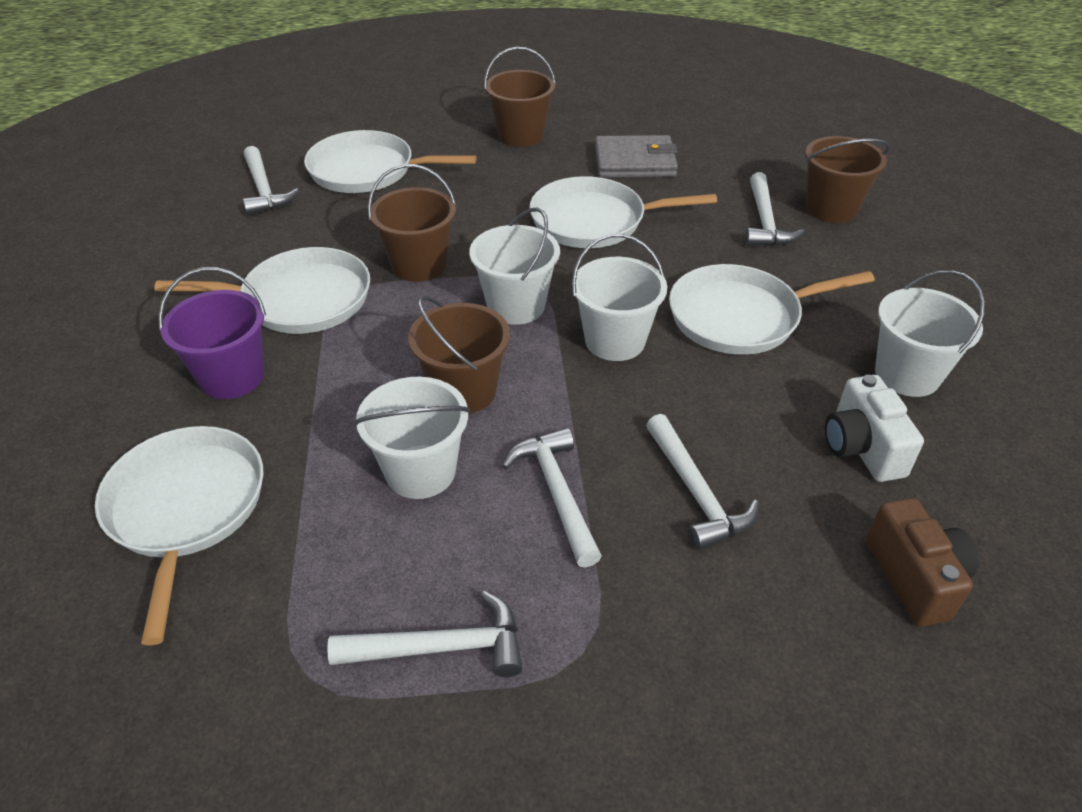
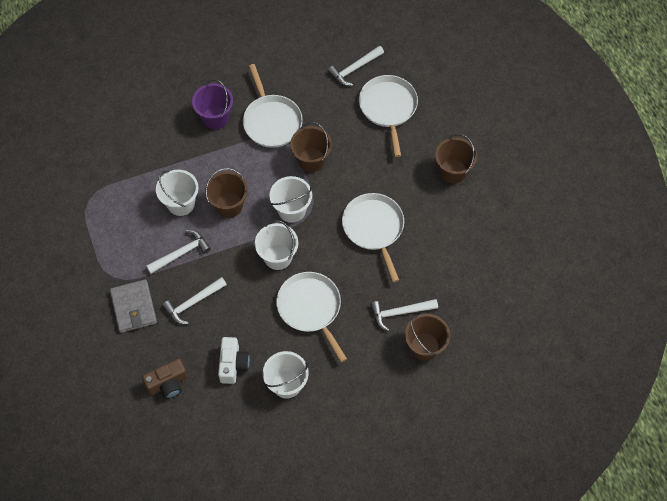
camera: 75 degrees right, 20 degrees up
(186, 508) = (145, 134): white pan -> none
(440, 647) = (106, 233): white hammer -> none
(635, 162) = (442, 237): grey wallet -> grey wallet (133, 307)
(862, 448) = (233, 364): white camera -> white camera turned 120 degrees clockwise

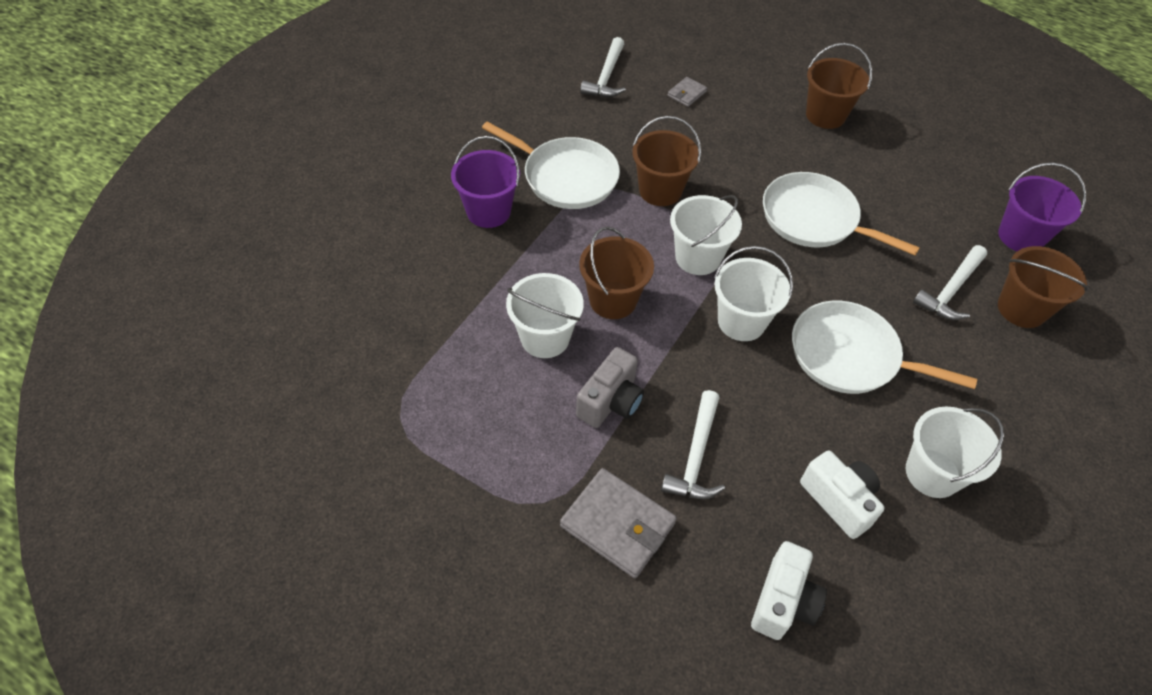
camera: 40 degrees left, 10 degrees down
(168, 384) = (783, 601): brown camera -> white camera
(181, 253) = (610, 401): white hammer -> grey camera
(388, 108) = (686, 94): white pan -> grey wallet
(475, 312) = (1020, 236): none -> purple bucket

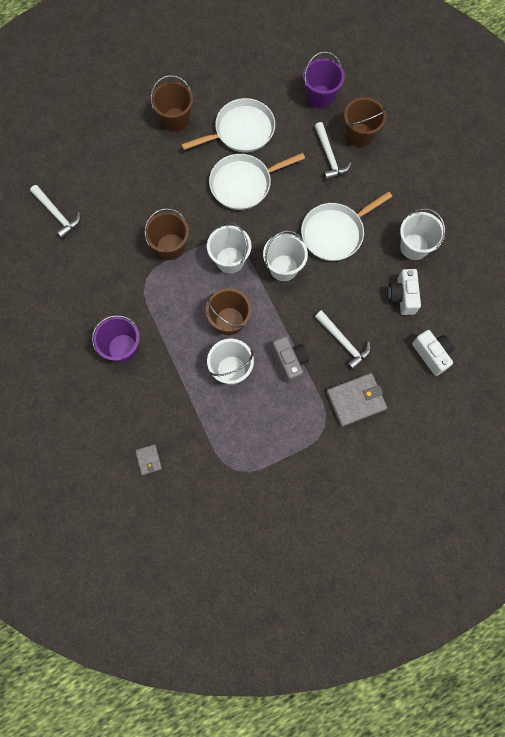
camera: 55 degrees left, 20 degrees up
(566, 177) = (125, 290): white pan -> white pan (241, 131)
(686, 94) = (105, 180): grey wallet -> grey wallet (148, 460)
(839, 500) = (402, 296): white camera -> white camera turned 90 degrees counterclockwise

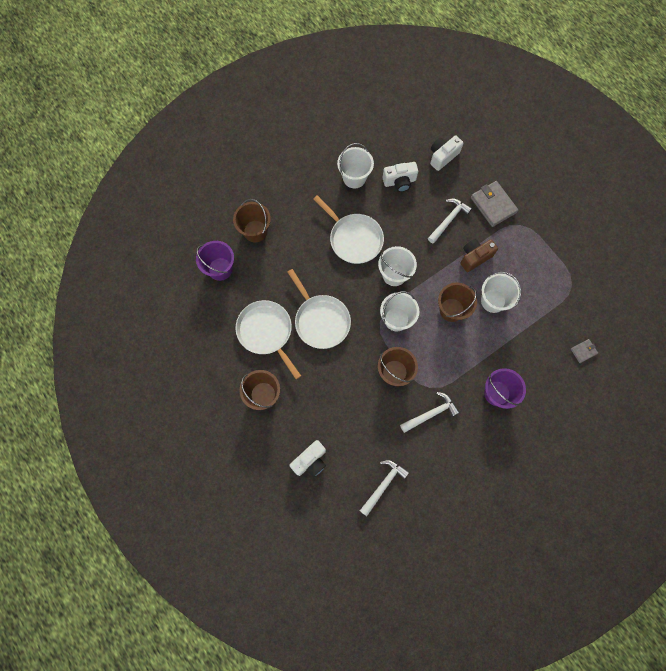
camera: 100 degrees left, 0 degrees up
(98, 152) = (310, 461): none -> white camera
(290, 362) = (474, 257): grey camera -> brown camera
(329, 156) = (281, 253): white hammer -> white hammer (431, 413)

